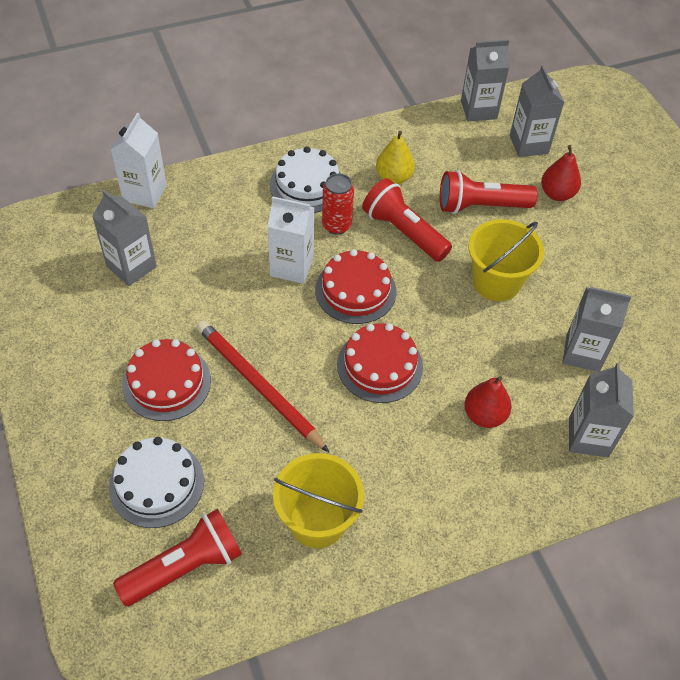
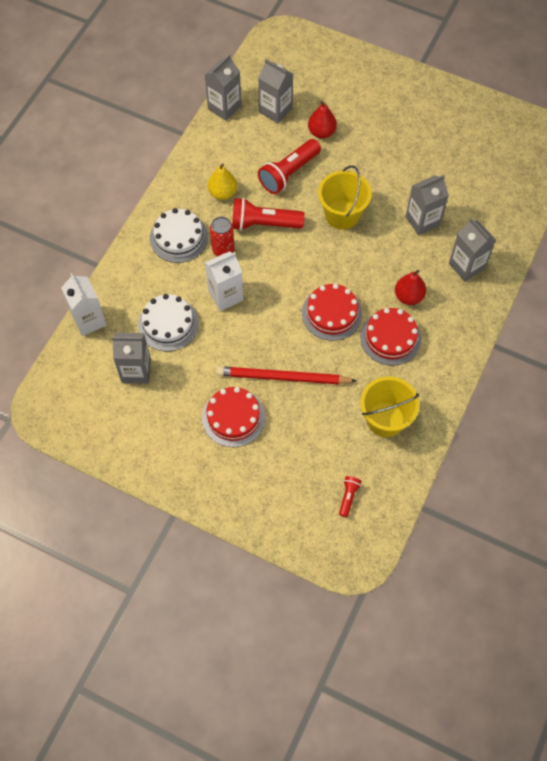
camera: 40 degrees left, 10 degrees up
(156, 484) = (289, 472): white cake -> white cake (168, 324)
(185, 567) = (348, 497): red flashlight -> red flashlight, size x0.49
(355, 290) = (275, 281): red cake -> red cake (390, 337)

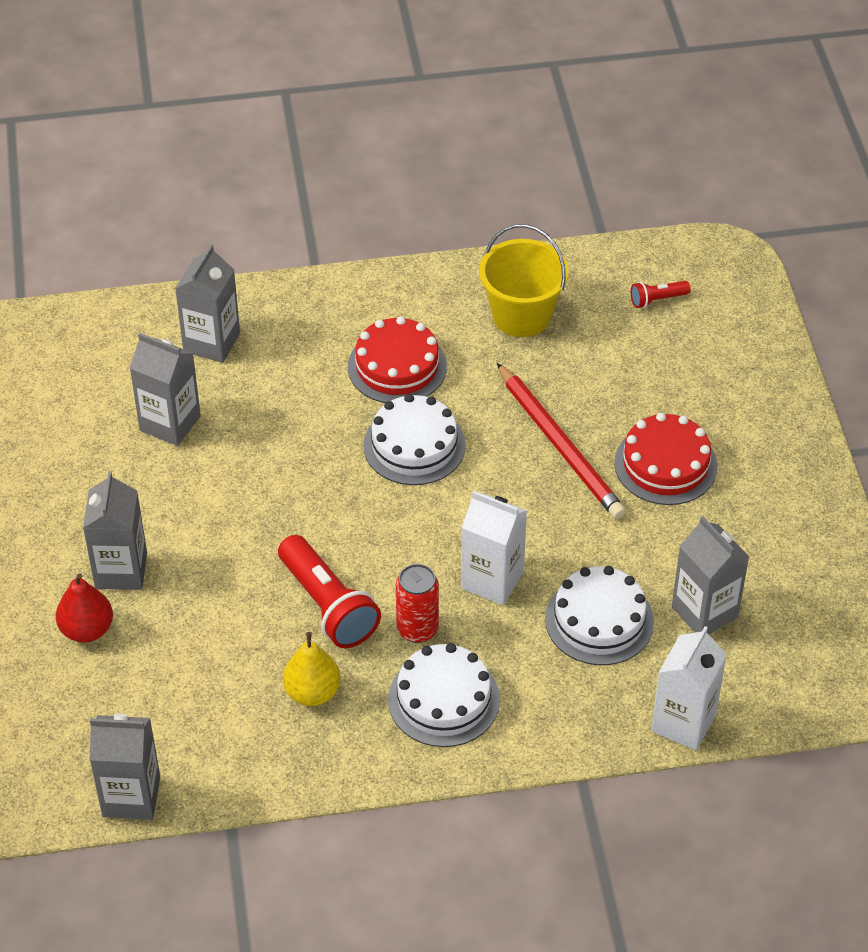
camera: 125 degrees left, 15 degrees down
(275, 110) = (84, 718): grey carton -> grey carton (121, 570)
(289, 173) = (205, 627): red flashlight -> none
(332, 313) = (414, 445): red cake -> white cake
(342, 214) = (232, 520): yellow bucket -> none
(408, 296) = (314, 379): red pear -> none

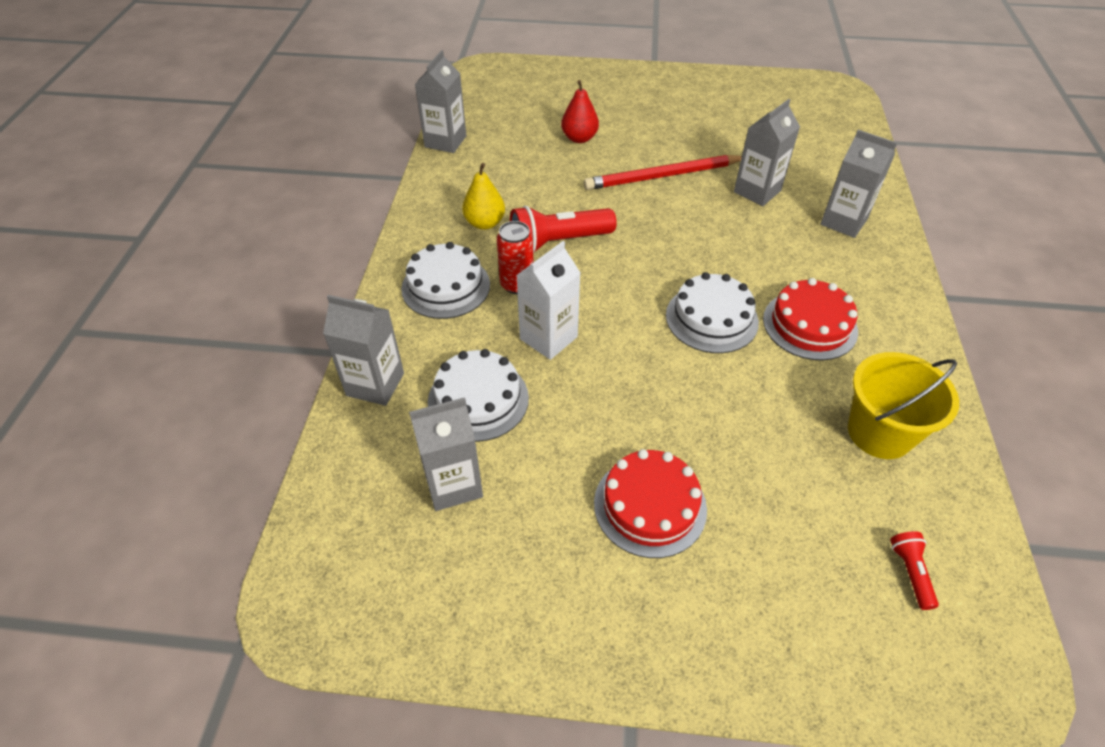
camera: 105 degrees right, 0 degrees up
(121, 570) = (623, 156): grey carton -> grey carton (375, 384)
(560, 445) = (693, 421): red pencil -> red pencil (662, 176)
(683, 722) = (344, 431): white carton -> none

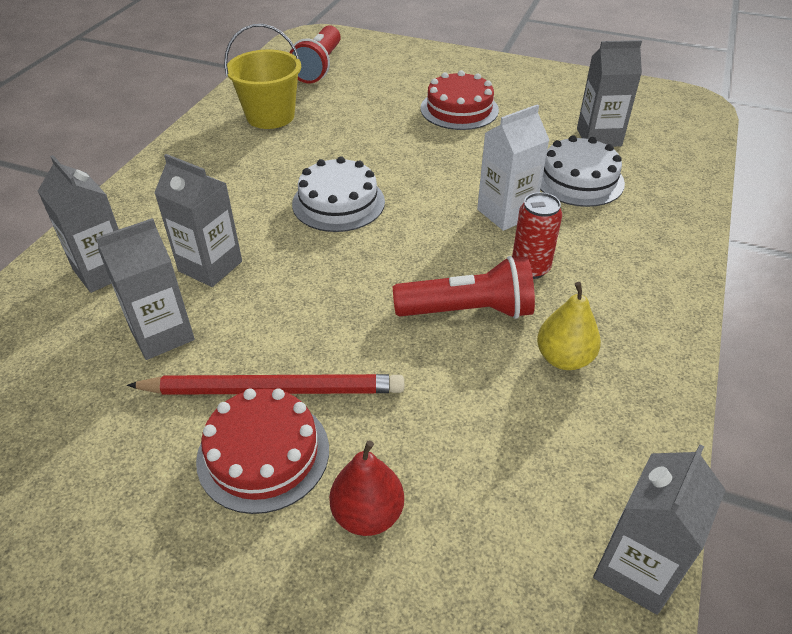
camera: 165 degrees left, 5 degrees down
(375, 384) = (676, 204): grey carton -> grey carton (210, 266)
(446, 286) = (614, 281): white cake -> none
(810, 325) = (252, 183): red cake -> red cake (263, 454)
(910, 572) = (319, 67): red flashlight -> red flashlight, size x2.05

